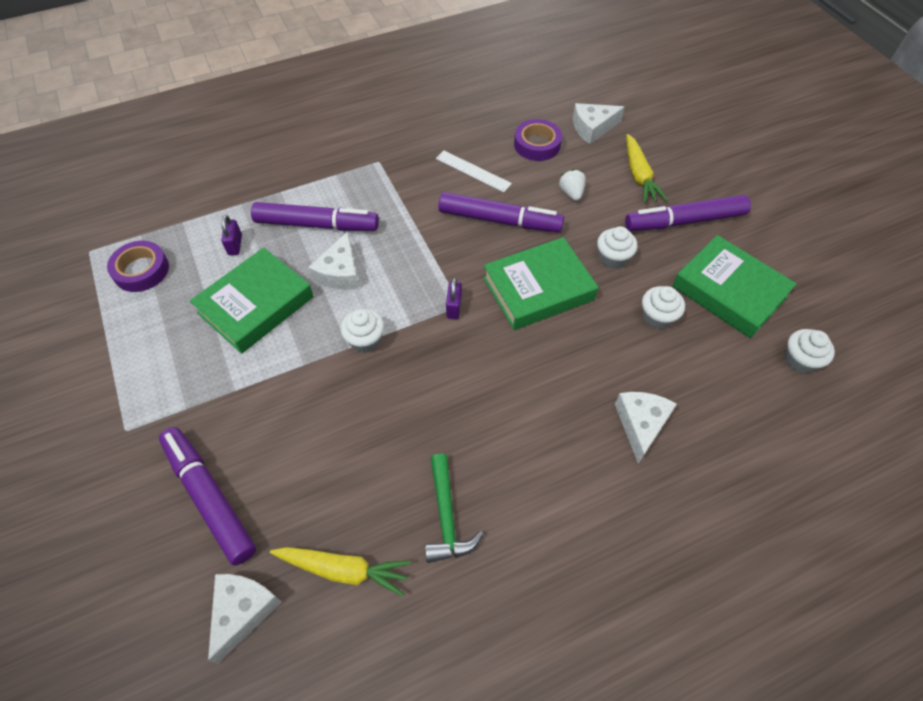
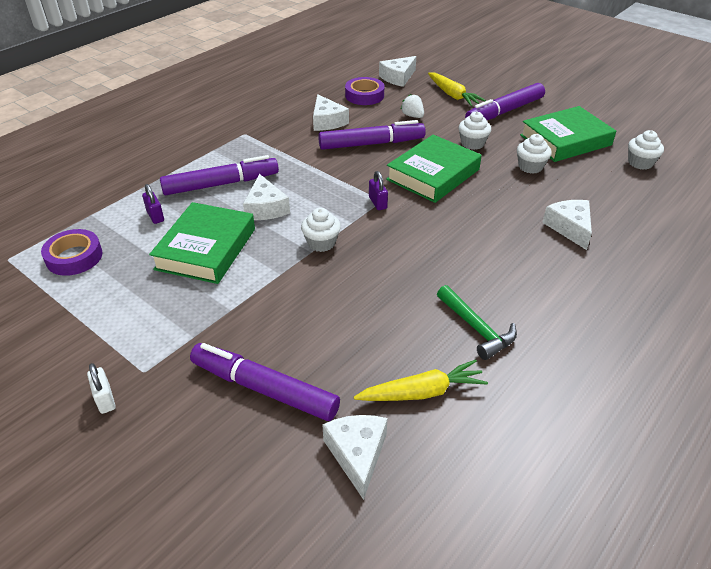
camera: 25 degrees left, 15 degrees down
(80, 447) = (105, 399): none -> white padlock
(473, 171) = (327, 121): white ruler -> white cheese
(729, 291) = (565, 140): green book -> green book turned 45 degrees counterclockwise

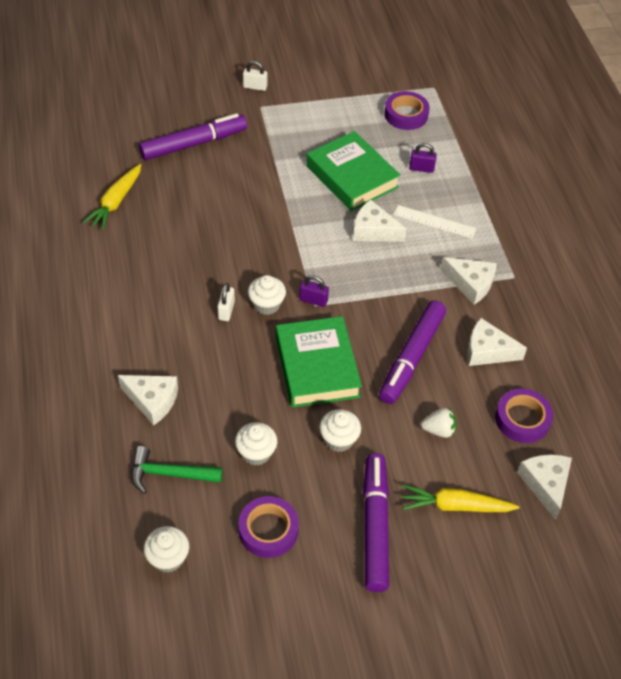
camera: 125 degrees right, 10 degrees up
(221, 184) = (434, 222): purple marker -> white ruler
(321, 243) = (296, 237): white cupcake -> white cupcake (266, 304)
(357, 454) = (111, 155): white cheese -> white cheese (470, 284)
(446, 238) = (226, 310): none -> white padlock
(477, 329) = (128, 260): green hammer -> green hammer (169, 474)
(565, 140) = (268, 530): green book -> purple tape

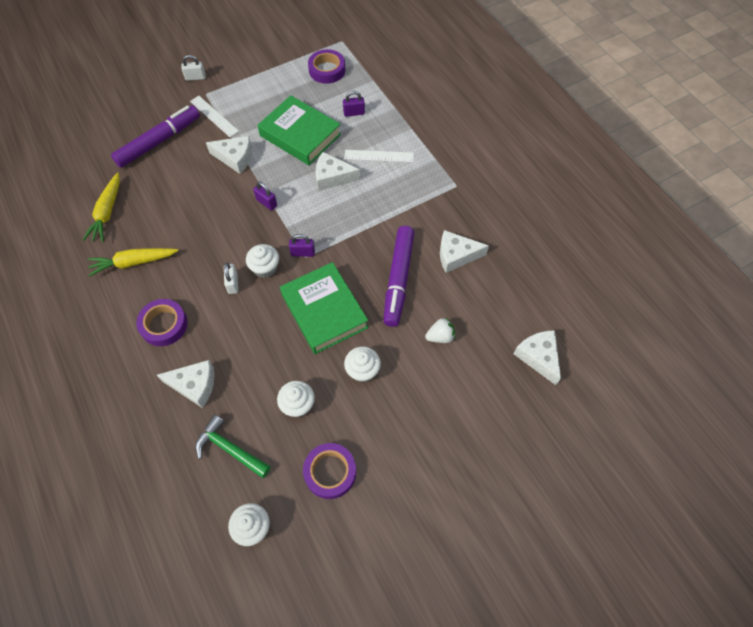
camera: 15 degrees left, 10 degrees up
(169, 474) = (229, 449): green hammer -> green hammer turned 45 degrees clockwise
(262, 132) = (214, 116): none -> white ruler
(290, 238) = (266, 203): none -> purple padlock
(375, 526) = (416, 439): purple marker -> none
(455, 506) = (475, 399): yellow carrot -> yellow carrot (133, 263)
(470, 284) = (424, 201): white cheese -> white cheese (235, 158)
(522, 419) = (502, 306): purple tape -> purple tape (164, 325)

